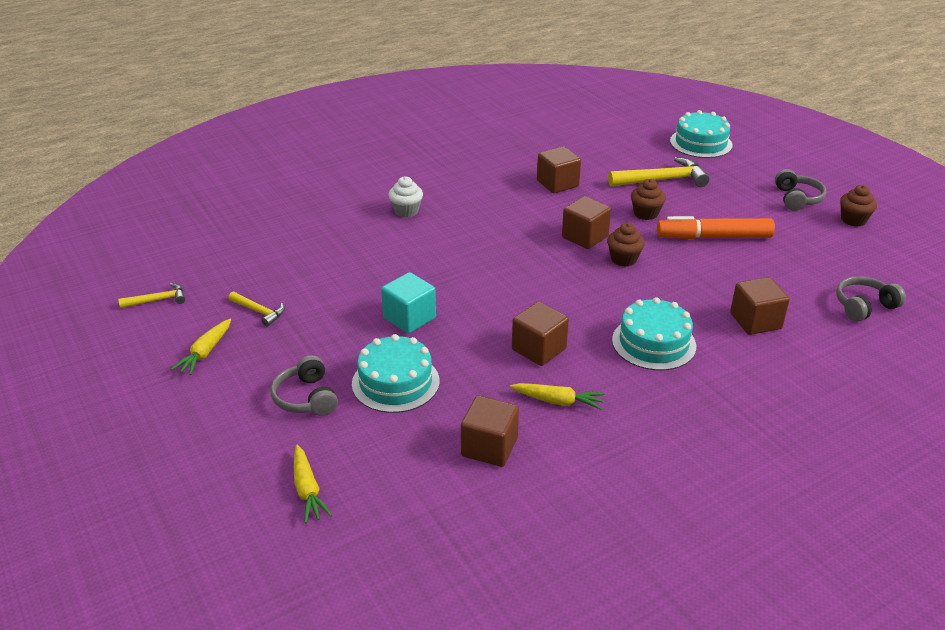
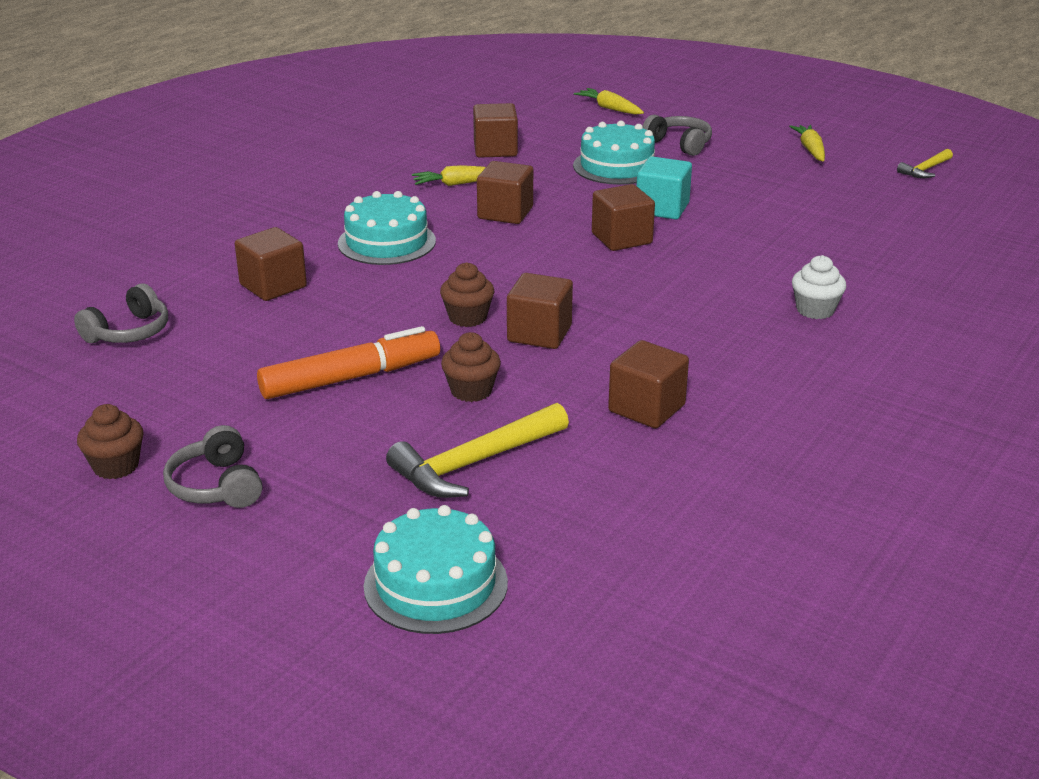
camera: 155 degrees right, 5 degrees down
(259, 311) = (815, 182): yellow hammer -> none
(469, 296) = (621, 238): none -> brown cube

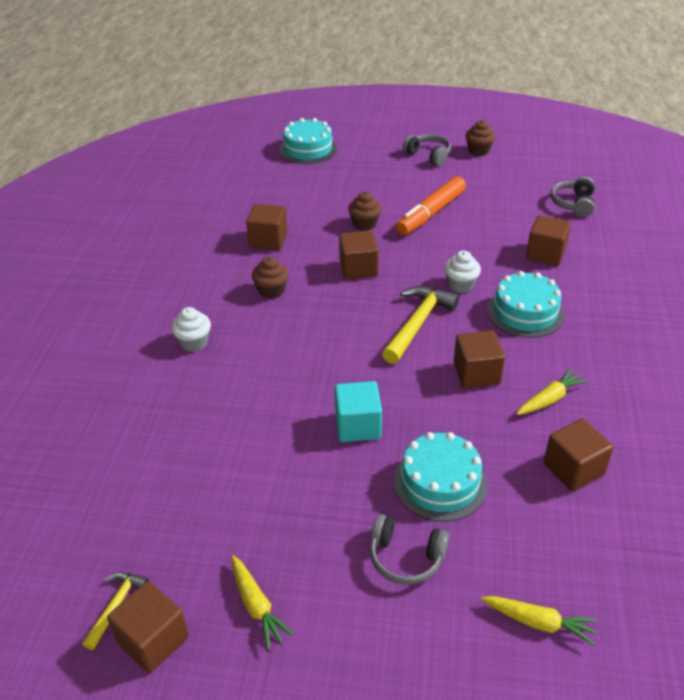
camera: 155 degrees right, 10 degrees up
(425, 283) = (460, 285): none -> white cupcake
(467, 317) = (409, 267): brown cupcake -> brown cupcake (271, 291)
(474, 463) = (331, 192): yellow hammer -> yellow hammer (417, 323)
(621, 238) = (366, 373): brown cube -> brown cube (153, 640)

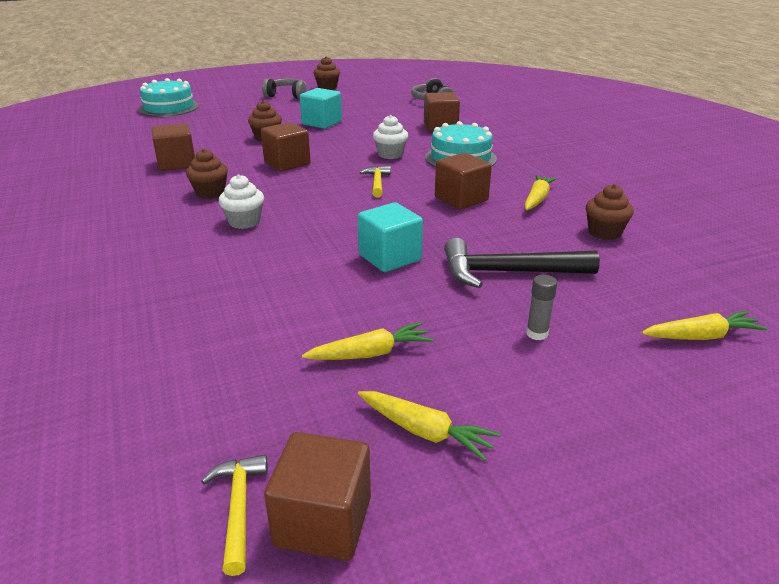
camera: 30 degrees left, 10 degrees down
(194, 342) = (151, 245): white cupcake -> white cupcake (244, 222)
(271, 521) = (370, 353): none -> yellow carrot
(406, 557) = (537, 333): grey headphones -> grey glue stick
(417, 323) = (377, 182): yellow hammer -> yellow hammer, size x0.54
(431, 213) = (321, 123): orange marker -> turquoise cube
(440, 482) = (508, 273): turquoise cake -> black hammer
(573, 469) = (604, 232): brown cube -> brown cupcake

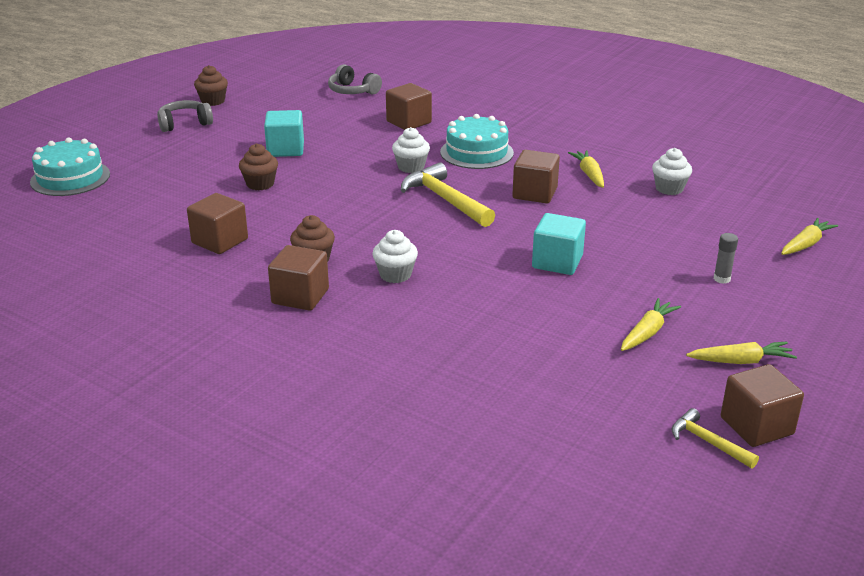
camera: 35 degrees left, 0 degrees up
(287, 163) = (331, 206): brown cube -> brown cube (300, 296)
(377, 182) = (445, 200): yellow hammer -> yellow hammer, size x1.84
(508, 273) = (650, 243): black hammer -> none
(604, 232) = (669, 188): brown cupcake -> white cupcake

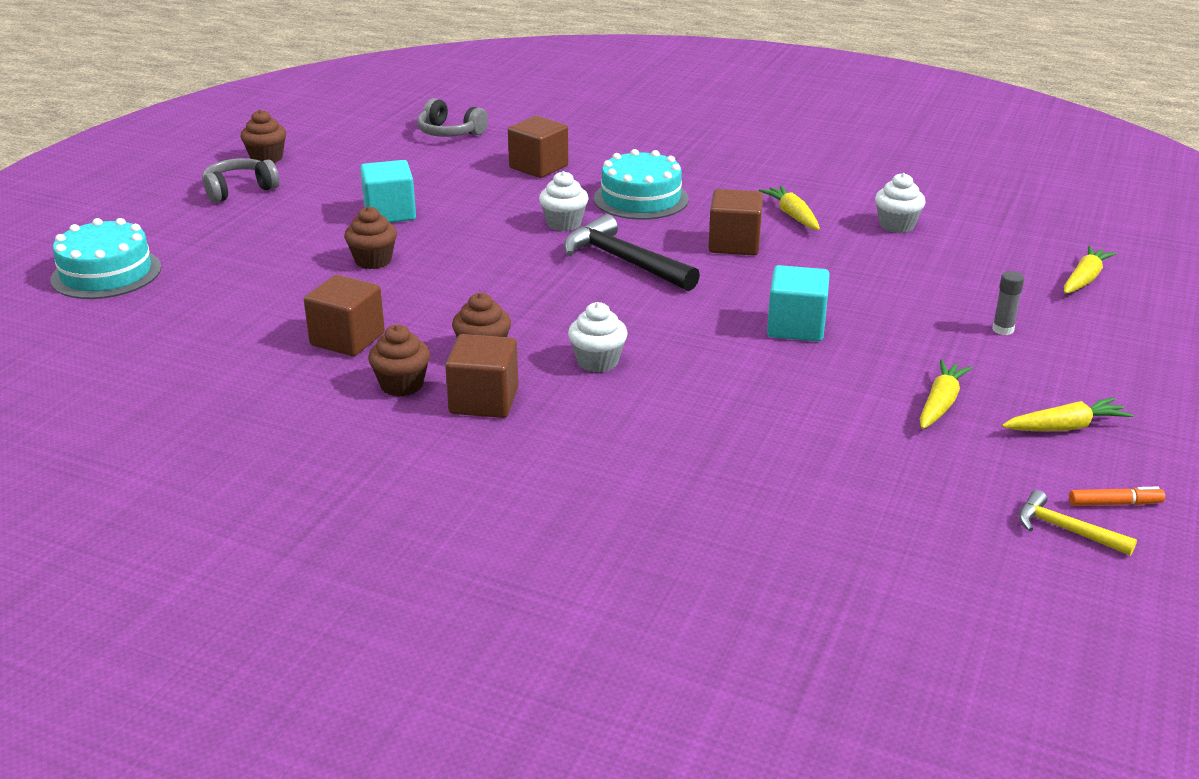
camera: 10 degrees left, 0 degrees up
(245, 279) = (402, 385): none -> brown cupcake
(445, 200) = (624, 261): yellow hammer -> black hammer
(756, 426) = (1114, 503): brown cube -> orange marker

